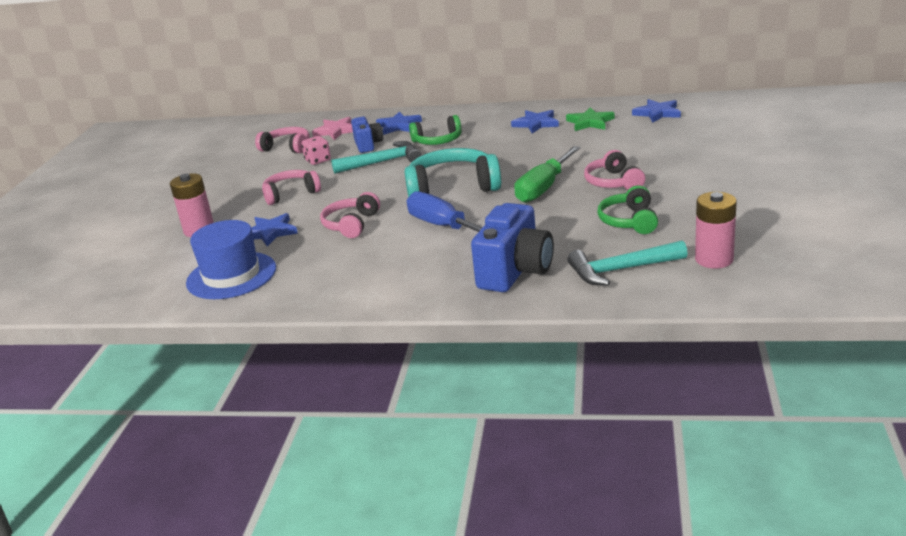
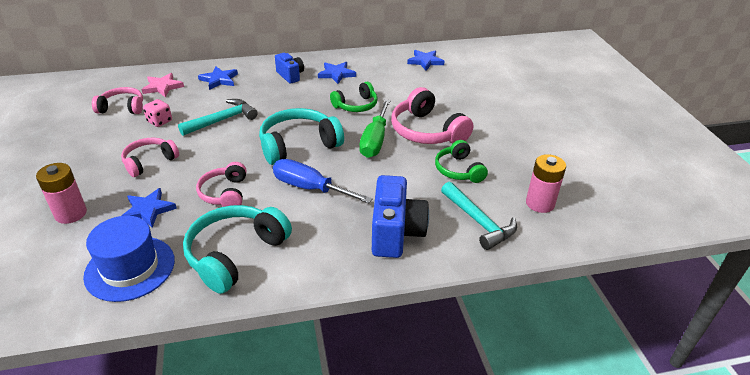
camera: 25 degrees left, 10 degrees up
(335, 274) = (235, 254): none -> turquoise headphones
(368, 145) = (200, 102): blue camera -> blue camera (290, 76)
(438, 141) = (262, 95): green headphones -> green headphones (356, 105)
(590, 122) = (378, 72): green star -> none
(613, 182) = (426, 131): pink headphones -> pink headphones, size x1.61
(621, 270) = (478, 221): turquoise hammer -> turquoise hammer turned 90 degrees counterclockwise

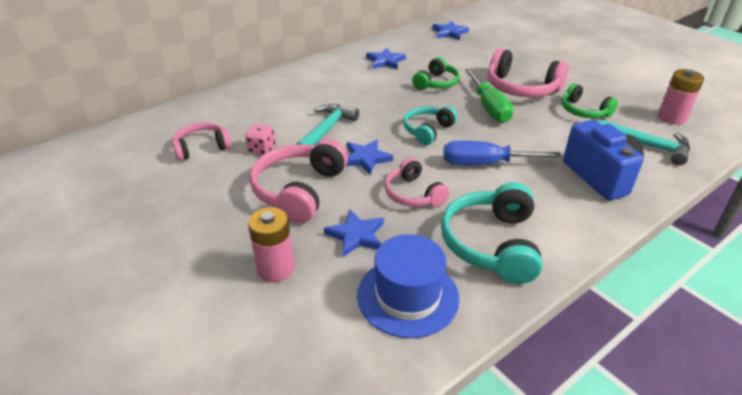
camera: 25 degrees left, 0 degrees up
(149, 161) = (299, 190): pink headphones -> pink headphones, size x1.61
(162, 87) = (223, 116): pink star -> none
(219, 80) = (276, 94): blue star -> blue star (366, 158)
(290, 76) = (344, 73): blue camera -> none
(298, 145) = (427, 130): turquoise headphones -> turquoise headphones, size x0.62

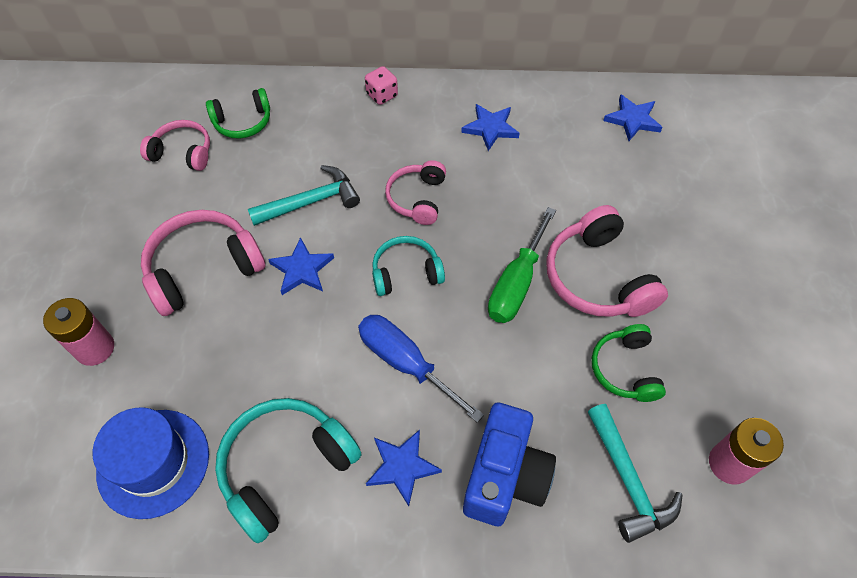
camera: 40 degrees right, 20 degrees up
(261, 149) = (227, 189): pink dice -> pink dice (382, 95)
(356, 235) = (189, 361): blue star -> blue star (402, 467)
(413, 194) = (290, 350): pink headphones -> pink headphones (417, 198)
(436, 83) = (505, 203): green headphones -> green headphones (243, 122)

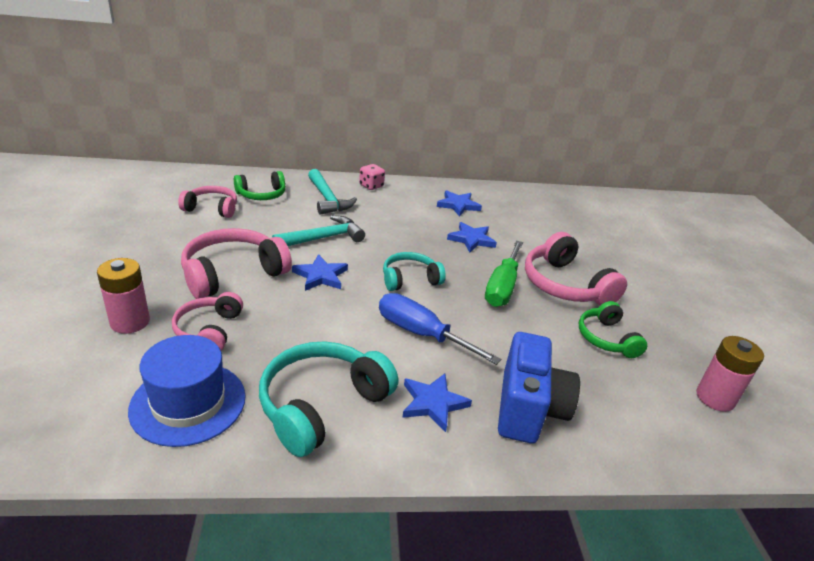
camera: 10 degrees left, 25 degrees down
(417, 198) = (410, 239): pink headphones -> pink headphones (209, 330)
(627, 480) = (635, 410): turquoise hammer -> turquoise hammer (327, 199)
(632, 120) = (561, 205): blue star -> blue star (471, 239)

